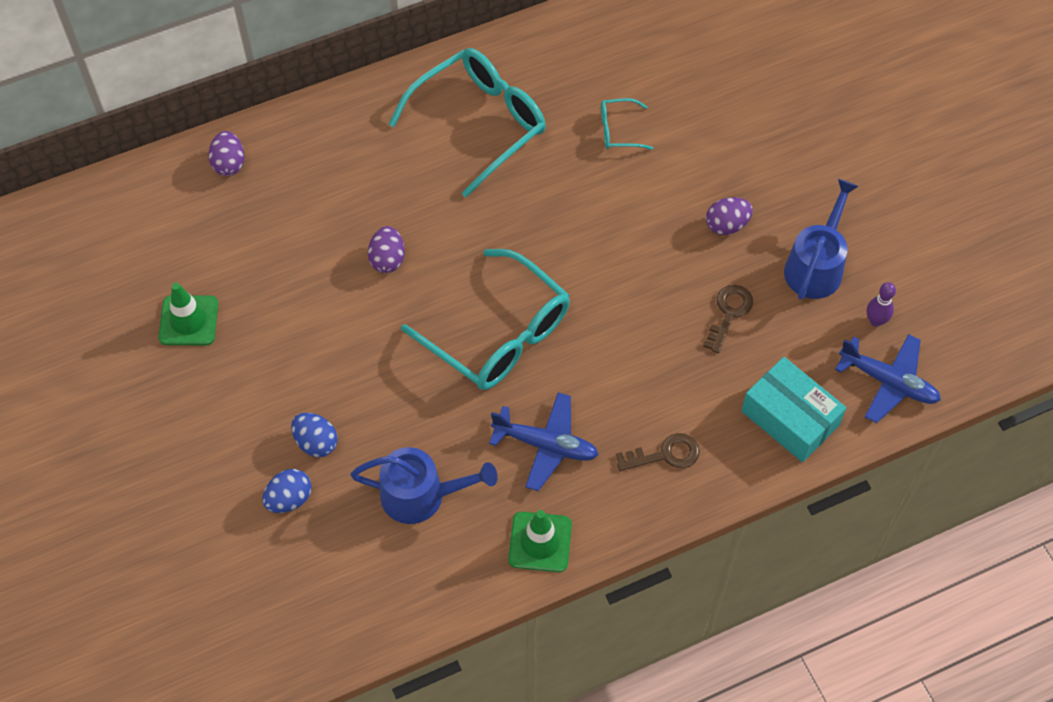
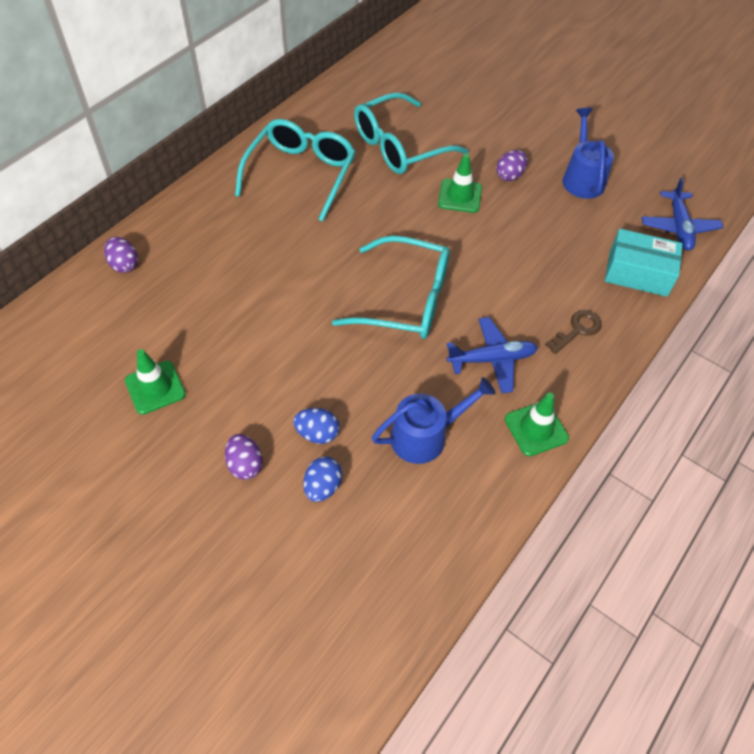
camera: 30 degrees left, 5 degrees down
(387, 259) = (290, 282): purple egg -> purple egg (245, 465)
(618, 130) = (399, 146): turquoise glasses -> turquoise glasses, size x2.25
(647, 228) = (460, 196): none -> green traffic cone
(729, 313) = (550, 226): brown key -> none
(875, 321) = (642, 195): purple bowling pin -> none
(888, 382) = (678, 227): blue plane -> blue plane turned 90 degrees clockwise

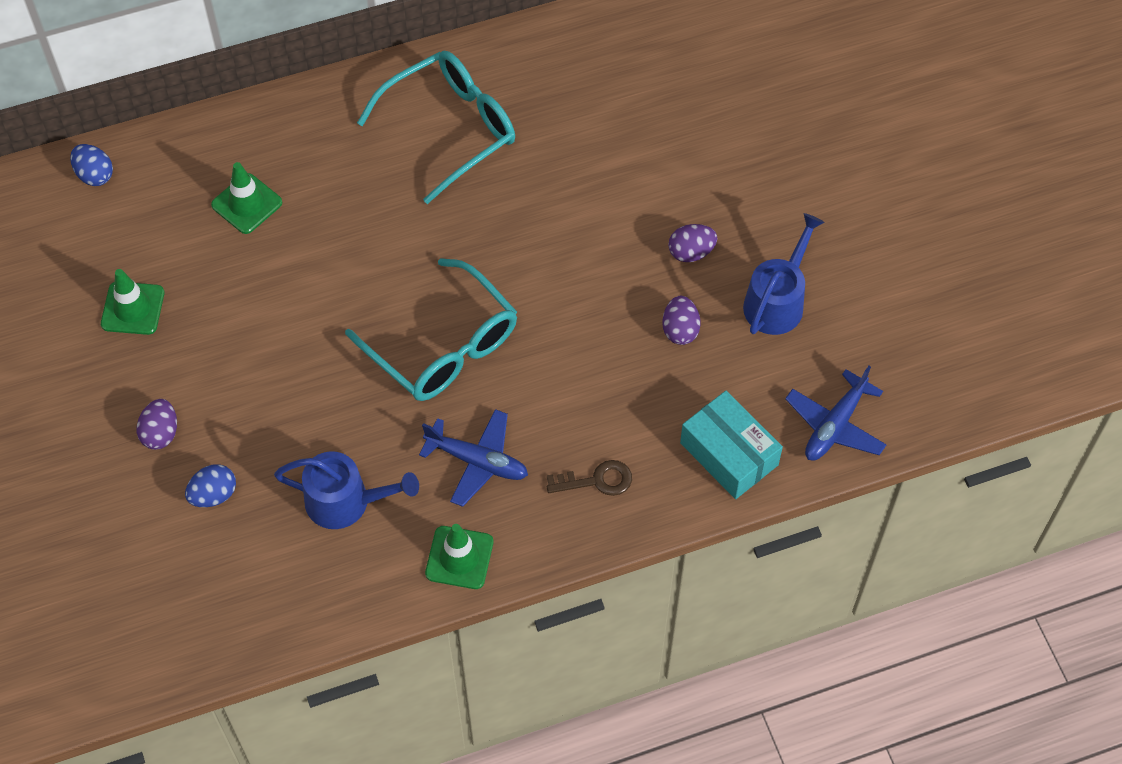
camera: 35 degrees right, 5 degrees up
(124, 264) = (191, 152): purple egg -> purple egg (680, 330)
(317, 433) = (247, 440): blue egg -> blue egg (95, 175)
(399, 146) = (592, 146): turquoise glasses -> none
(460, 196) = (608, 249): green traffic cone -> green traffic cone (247, 204)

